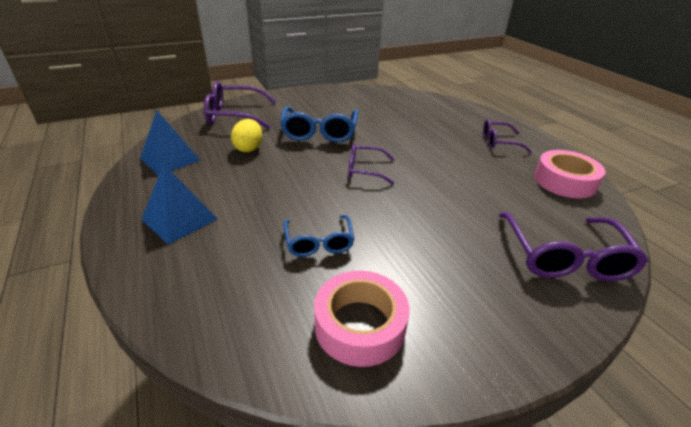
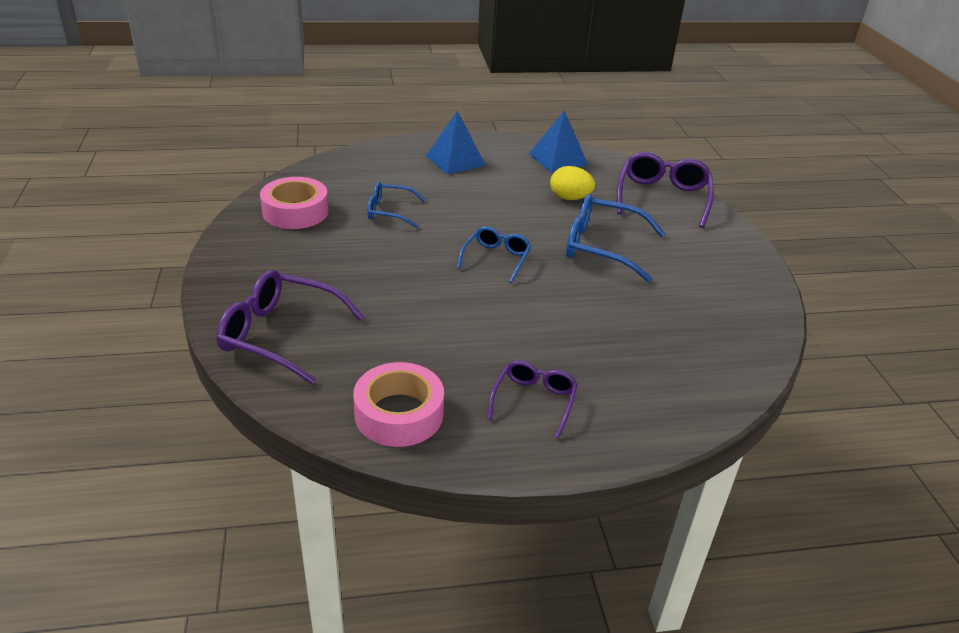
camera: 105 degrees right, 0 degrees up
(365, 170) = (496, 259): purple glasses -> blue glasses

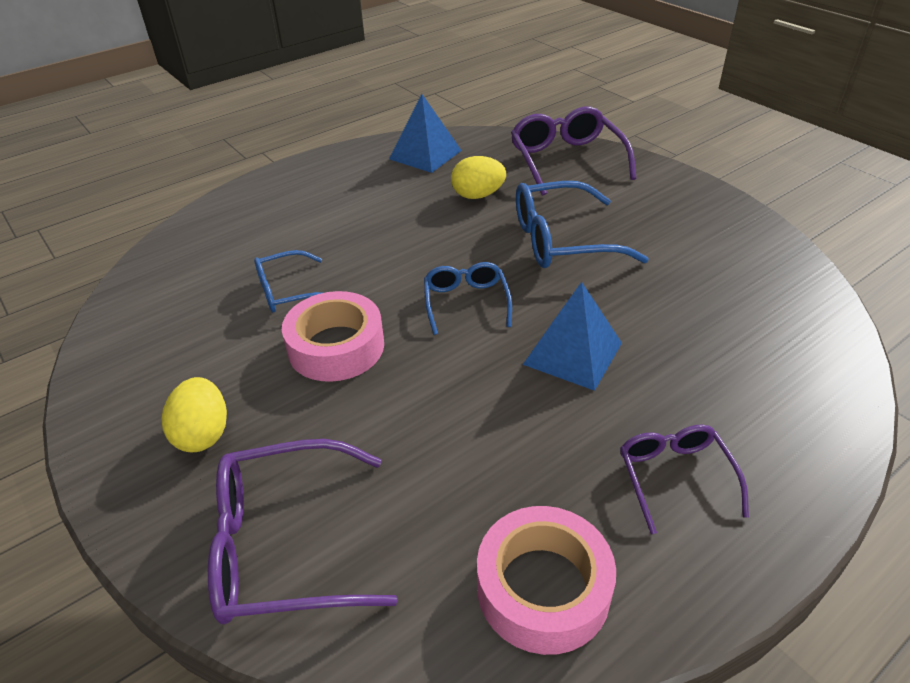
camera: 25 degrees left, 5 degrees up
(280, 267) = (203, 434): none -> yellow egg
(295, 212) = (163, 341): pink tape -> pink tape (336, 347)
(455, 160) = (313, 195): blue pyramid -> blue pyramid (572, 353)

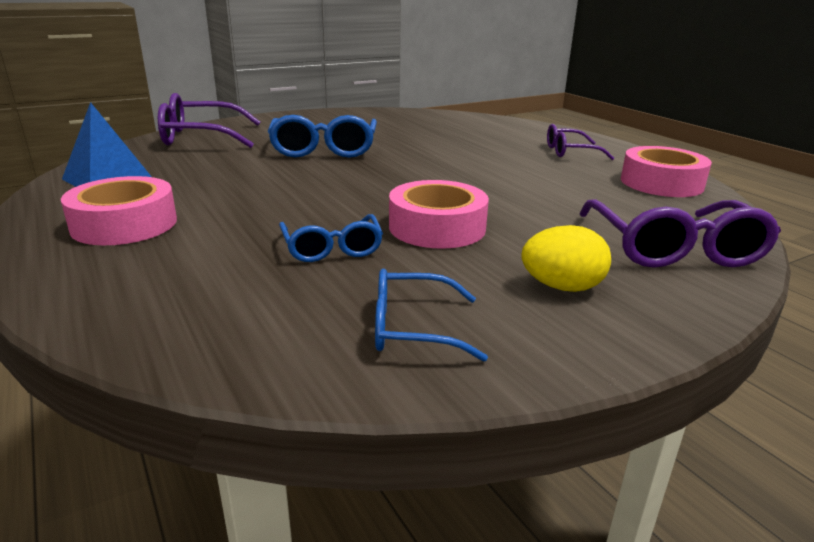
camera: 85 degrees left, 15 degrees down
(331, 190) = (124, 224): none -> pink tape
(466, 302) = (391, 181): blue glasses -> blue glasses (413, 328)
(478, 195) = (224, 166): yellow egg -> none
(572, 353) = (462, 159): blue pyramid -> none

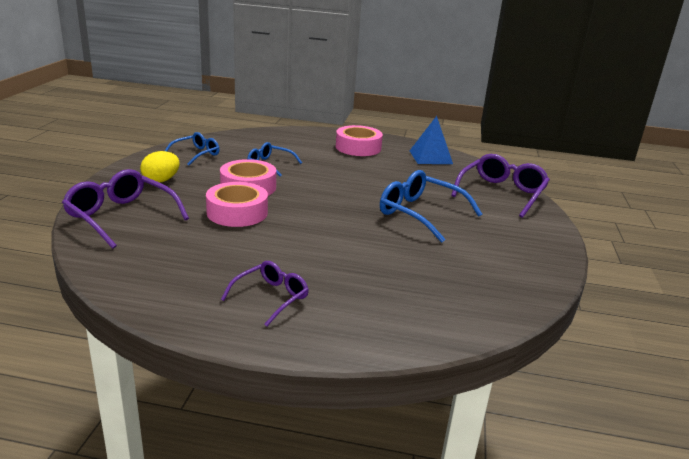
camera: 130 degrees right, 0 degrees up
(661, 183) = (157, 281): pink tape -> pink tape (237, 212)

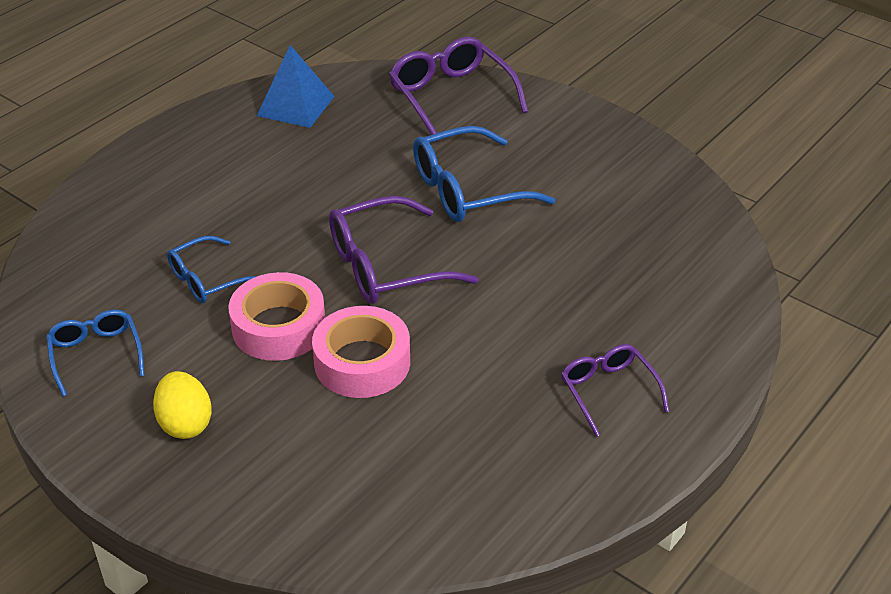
camera: 60 degrees left, 15 degrees up
(121, 217) = (301, 496): purple glasses -> purple glasses (386, 266)
(358, 147) = (206, 161): pink tape -> none

